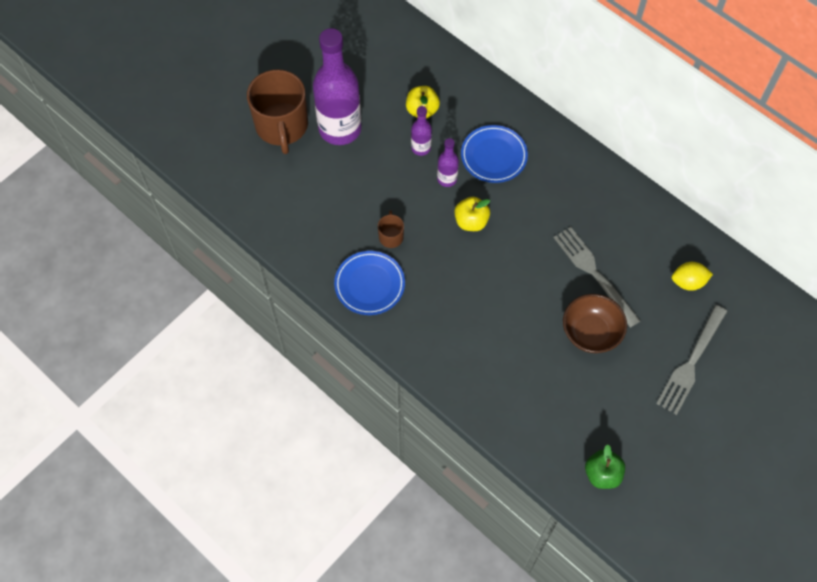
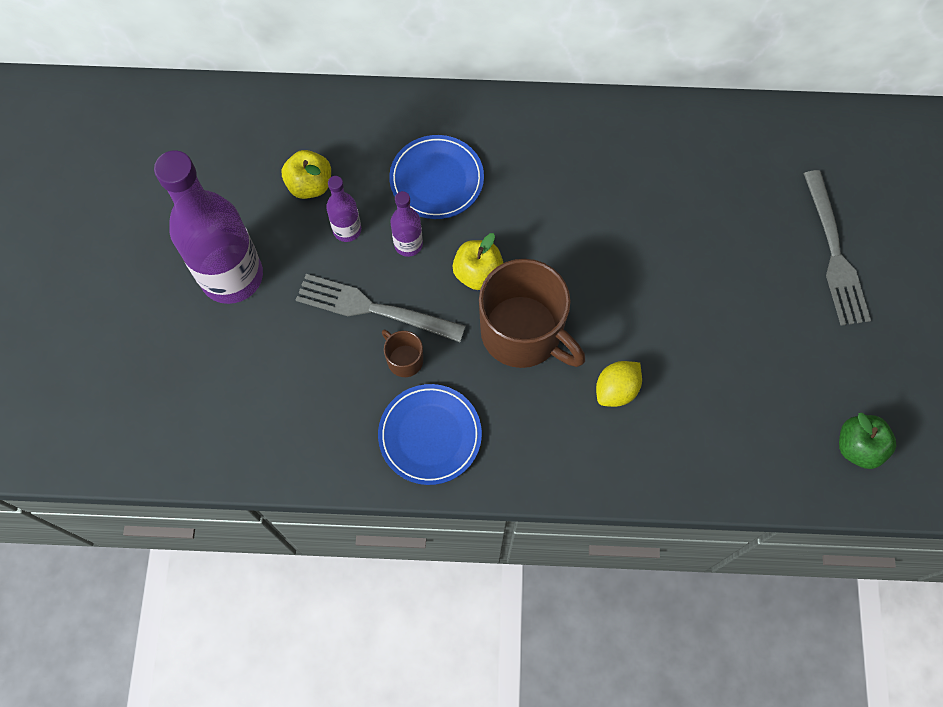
camera: 40 degrees left, 5 degrees up
(282, 126) = (157, 324): brown mug -> brown mug (523, 333)
(591, 333) = (711, 300): brown bowl -> none
(594, 273) = (657, 232): grey fork -> grey fork (374, 309)
(688, 282) = (756, 169): yellow lemon -> yellow lemon (616, 390)

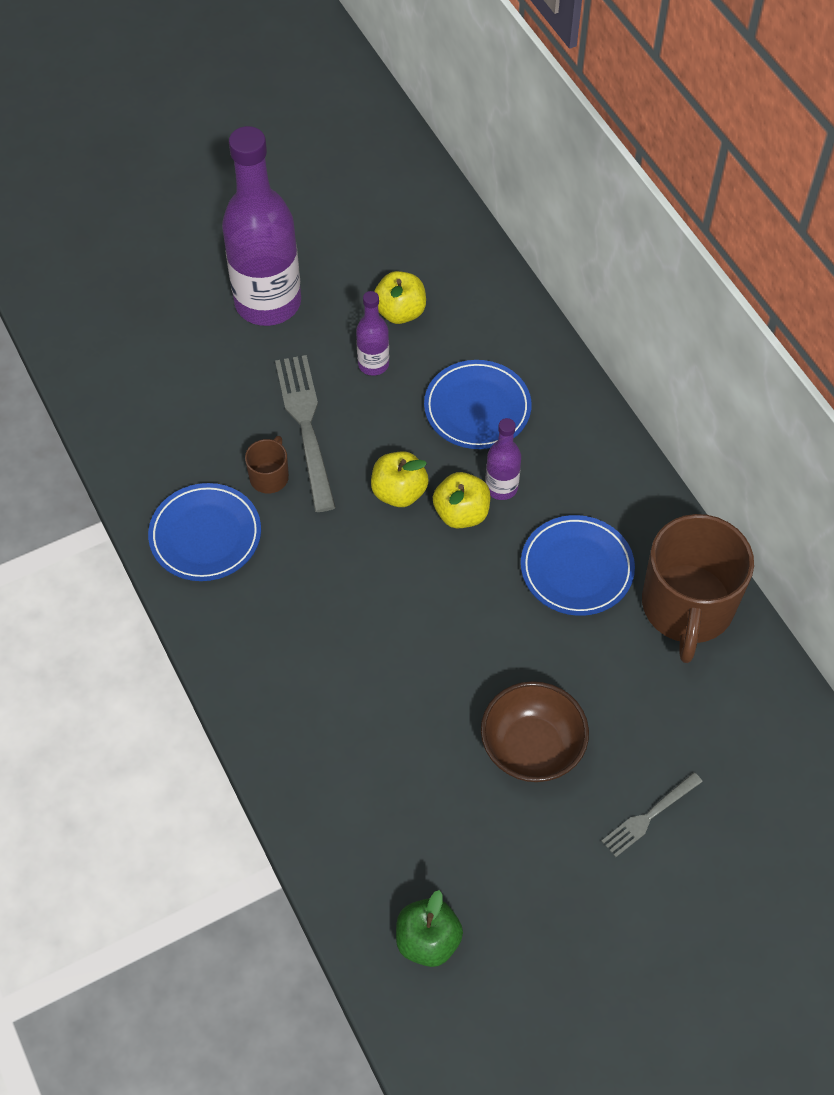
camera: 60 degrees right, 10 degrees down
(408, 244) = (391, 420): purple bottle -> purple bottle (501, 487)
(523, 240) = (461, 513): none -> yellow apple
(523, 333) = (360, 562): brown mug -> brown mug (687, 607)
(616, 190) = (576, 568): none -> blue plate
(616, 390) = (350, 673): yellow lemon -> none
(744, 298) = (532, 747): none -> brown bowl
(834, 253) = (649, 816): grey fork -> grey fork, size x0.57

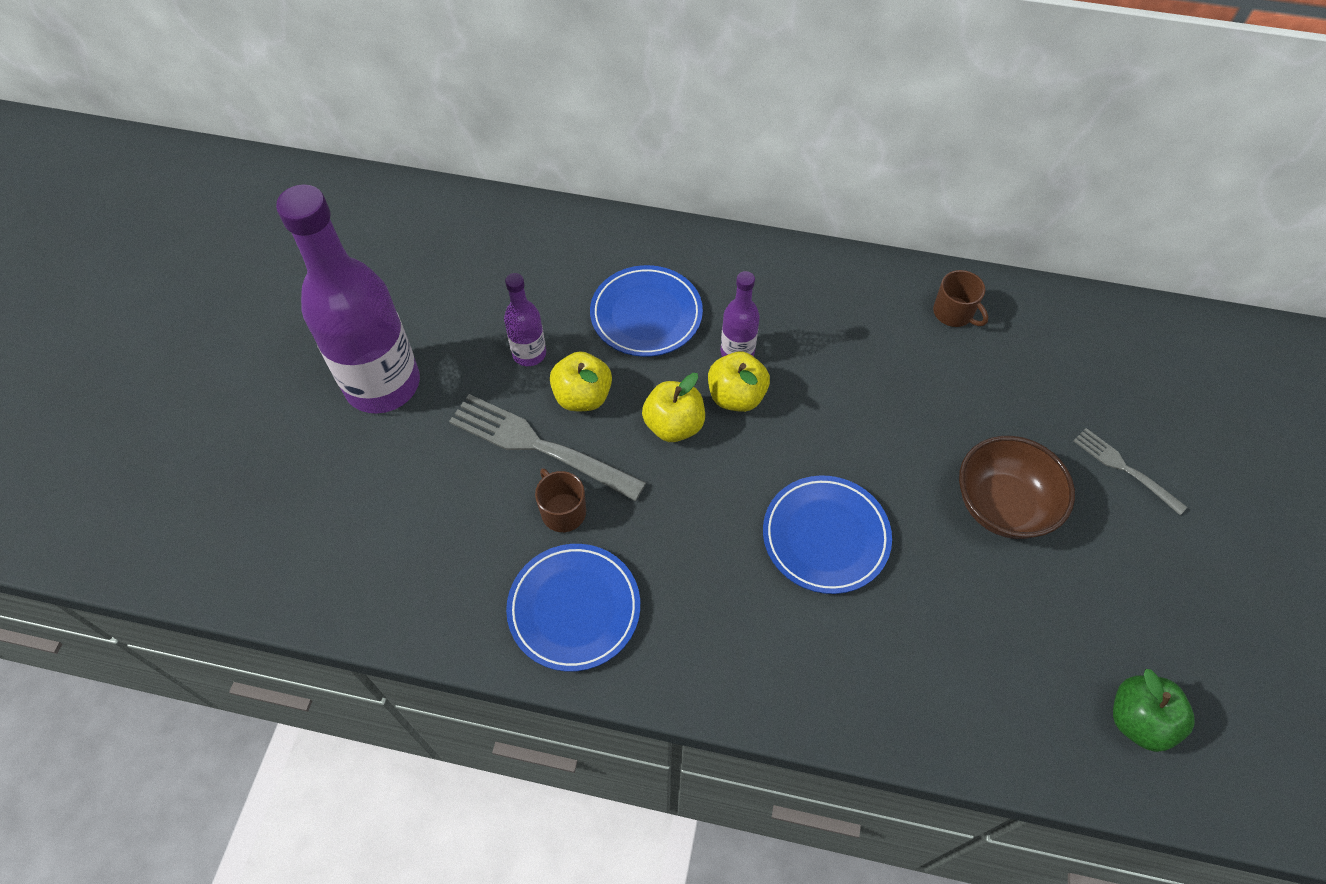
camera: 50 degrees left, 0 degrees up
(400, 312) = (498, 299): yellow apple -> yellow apple (582, 396)
(576, 568) = (858, 357): blue plate -> blue plate (825, 536)
(649, 816) = (1125, 469): grey fork -> grey fork turned 135 degrees clockwise
(687, 607) = (954, 313): brown mug -> brown mug, size x0.44

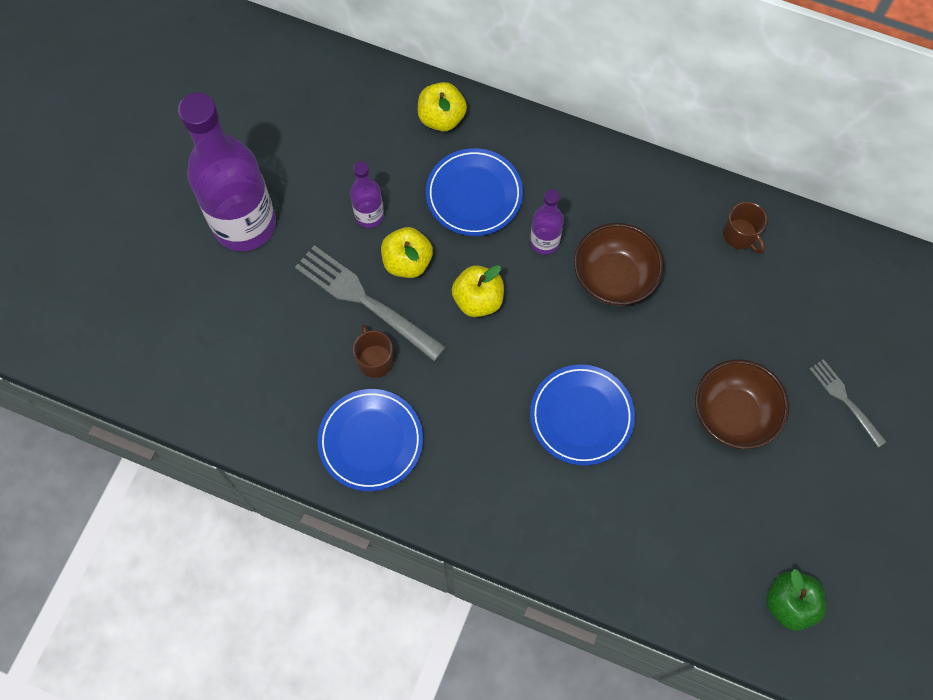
camera: 10 degrees right, 10 degrees up
(736, 396) = (535, 282): yellow apple -> yellow apple (441, 118)
(825, 377) = (614, 278): none -> brown bowl

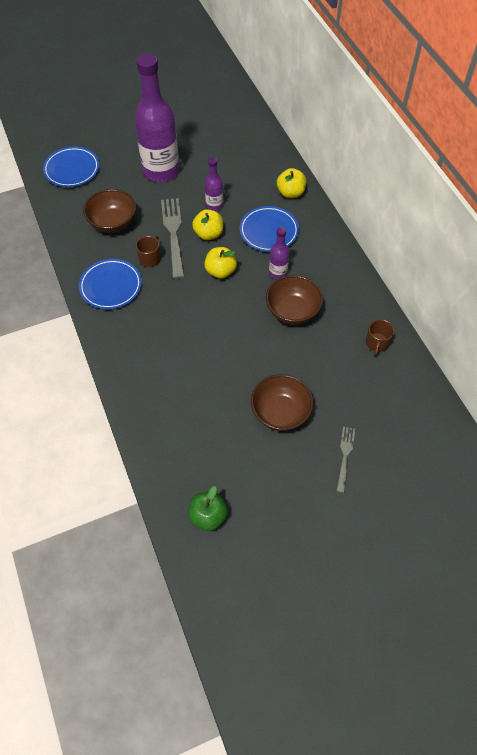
camera: 45 degrees right, 10 degrees down
(270, 354) = (113, 223): none -> brown bowl
(581, 416) = (209, 352): blue plate -> blue plate (72, 169)

